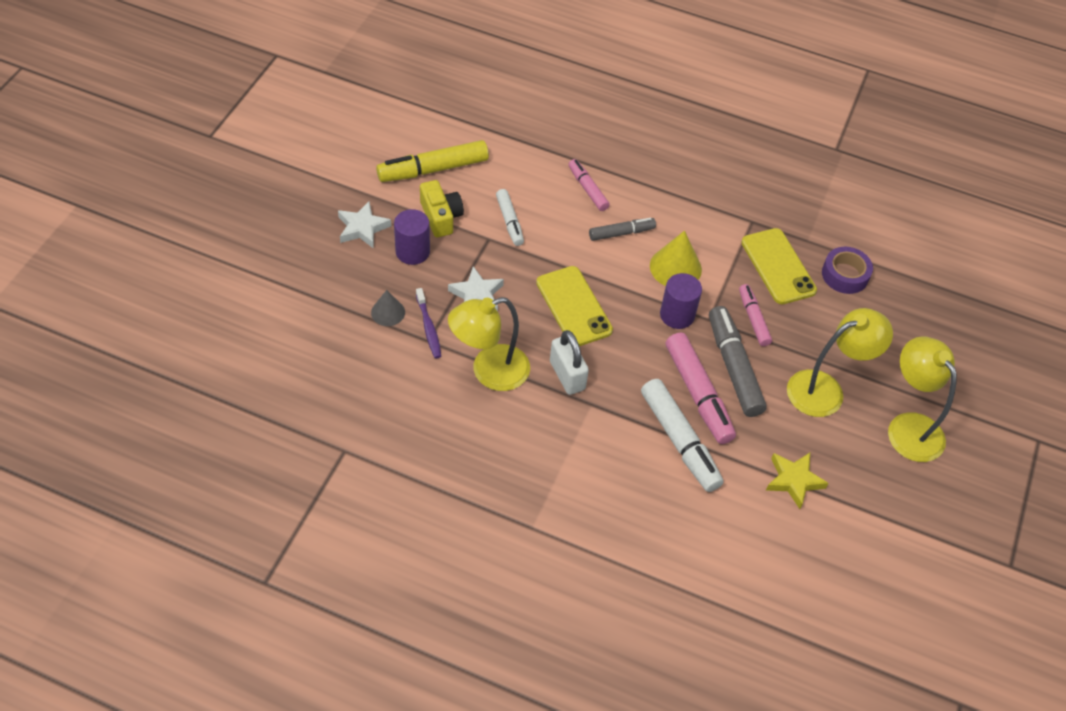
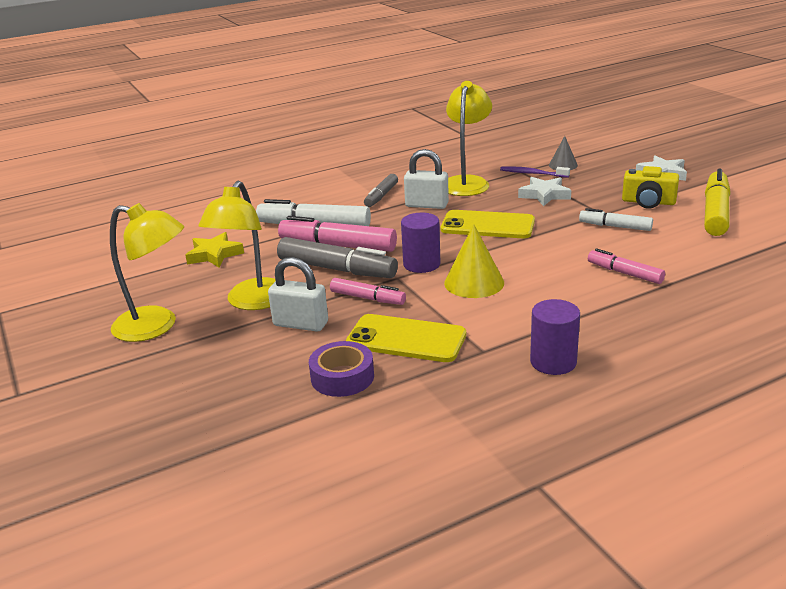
camera: 135 degrees right, 25 degrees down
(412, 251) = (617, 184): purple cylinder -> purple cylinder (553, 362)
(587, 189) = (624, 273): pink marker -> pink marker turned 150 degrees counterclockwise
(621, 233) = (547, 271): grey marker -> grey marker (381, 196)
(819, 337) = (300, 324): none -> white padlock

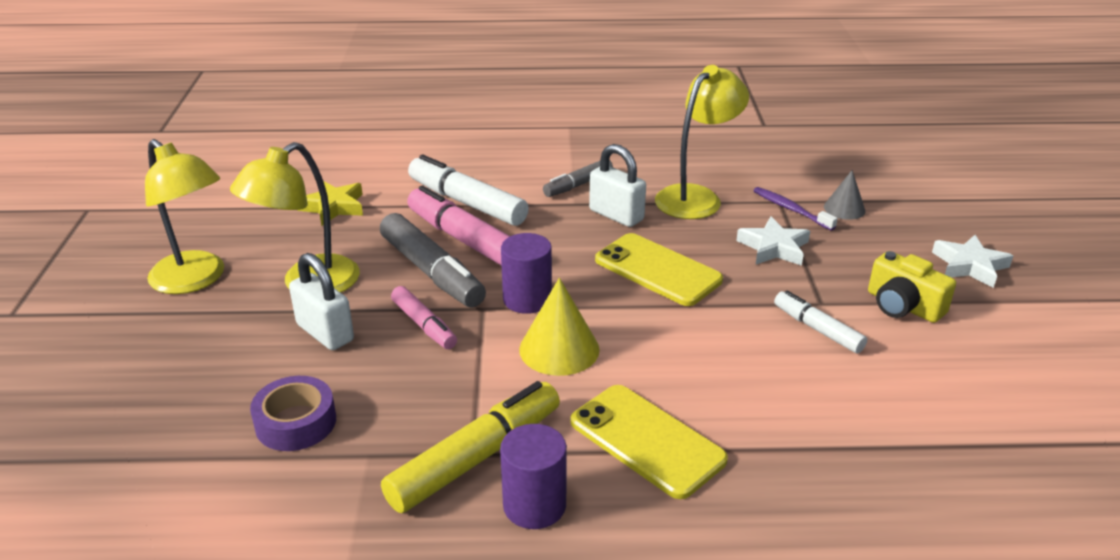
camera: 25 degrees right, 5 degrees up
(406, 339) = (408, 399): yellow phone -> yellow phone (647, 441)
(624, 273) = (756, 408): pink marker -> none
(715, 212) = (984, 356): yellow marker -> yellow marker (475, 458)

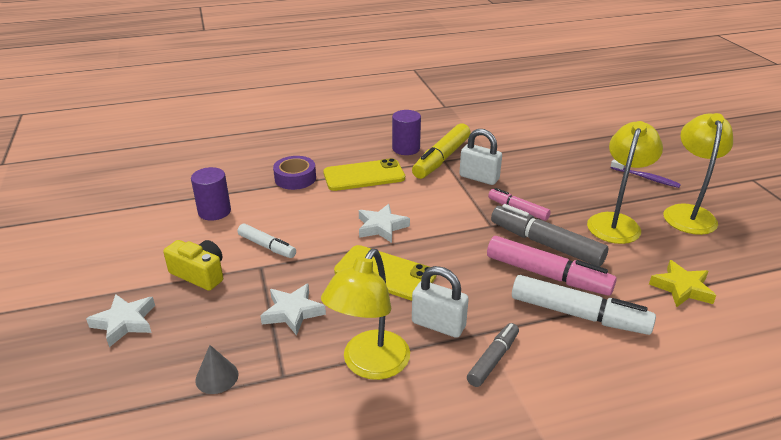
camera: 165 degrees right, 0 degrees up
(195, 280) = (688, 213): yellow lamp -> yellow lamp turned 75 degrees clockwise
(296, 422) = (536, 159): purple tape -> purple tape (295, 178)
(325, 333) = (570, 197): white padlock -> white padlock (479, 178)
(527, 299) = (466, 235): purple cylinder -> purple cylinder (214, 211)
(559, 349) = (429, 209): yellow cone -> none
(644, 331) = (381, 227): none -> white star
(647, 441) = (364, 176): yellow phone -> yellow phone turned 45 degrees counterclockwise
(791, 210) = (272, 364): purple toothbrush -> purple toothbrush (645, 178)

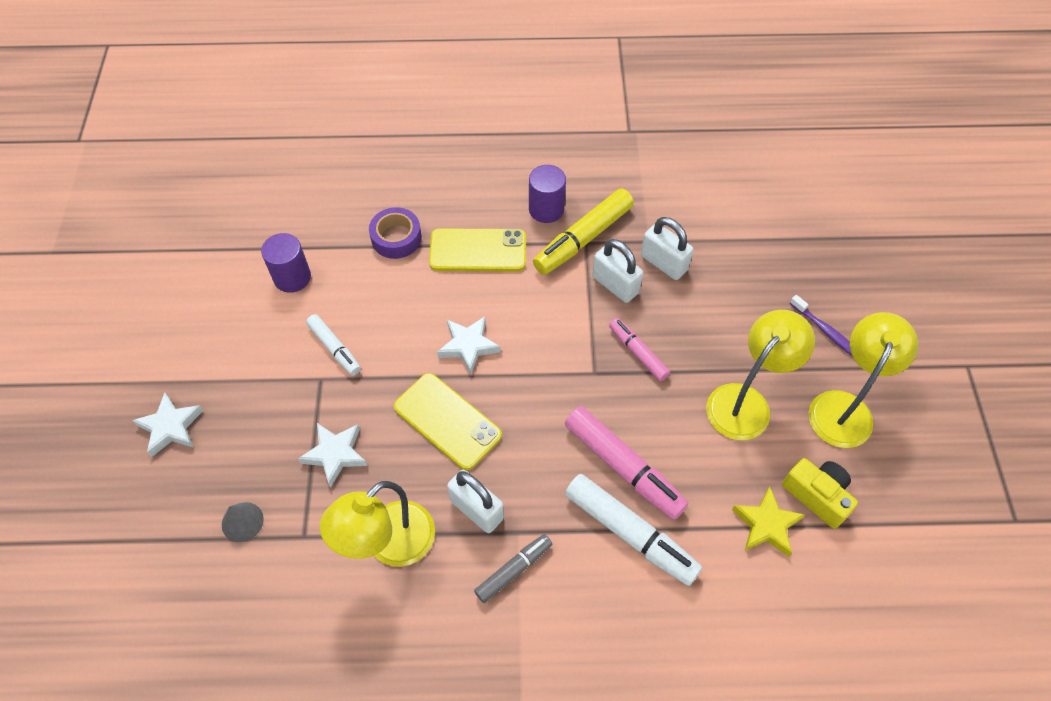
camera: 15 degrees right, 25 degrees up
(200, 274) = (256, 375): yellow camera -> yellow camera (817, 495)
(508, 162) = (663, 263): none -> white padlock
(546, 244) = (644, 418): grey marker -> none

